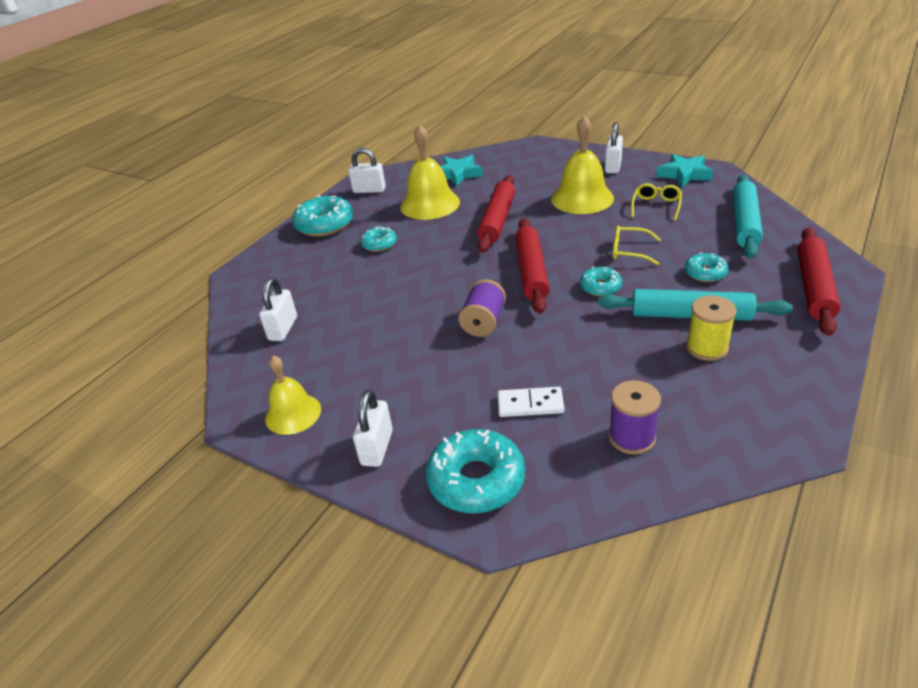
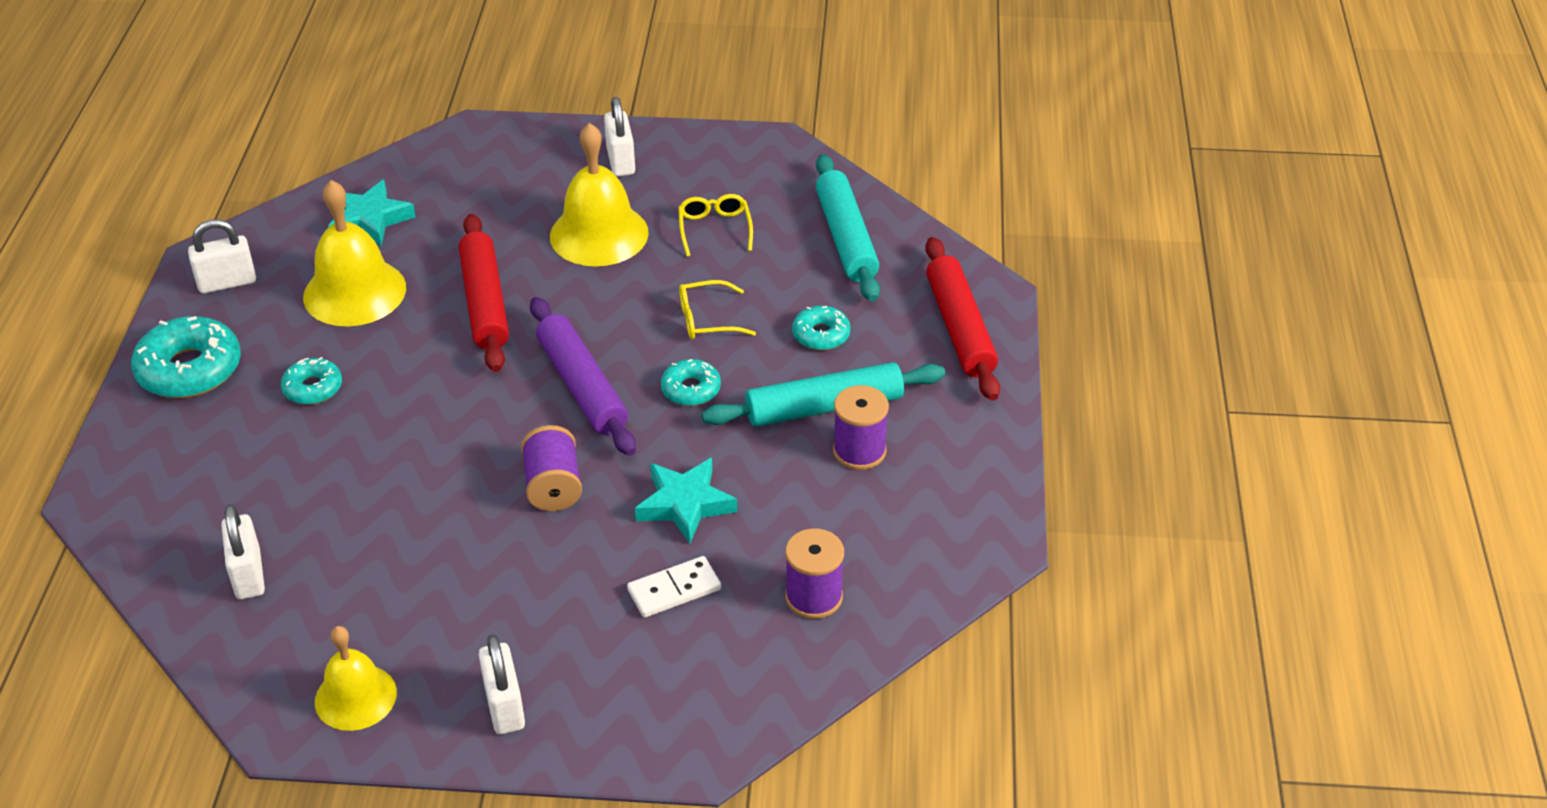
camera: 30 degrees left, 5 degrees up
(476, 480) = (654, 706): turquoise donut -> none
(531, 272) = (582, 386): red rolling pin -> purple rolling pin
(684, 174) = (734, 159): turquoise star -> turquoise star (685, 504)
(707, 348) = (859, 451): yellow spool -> purple spool

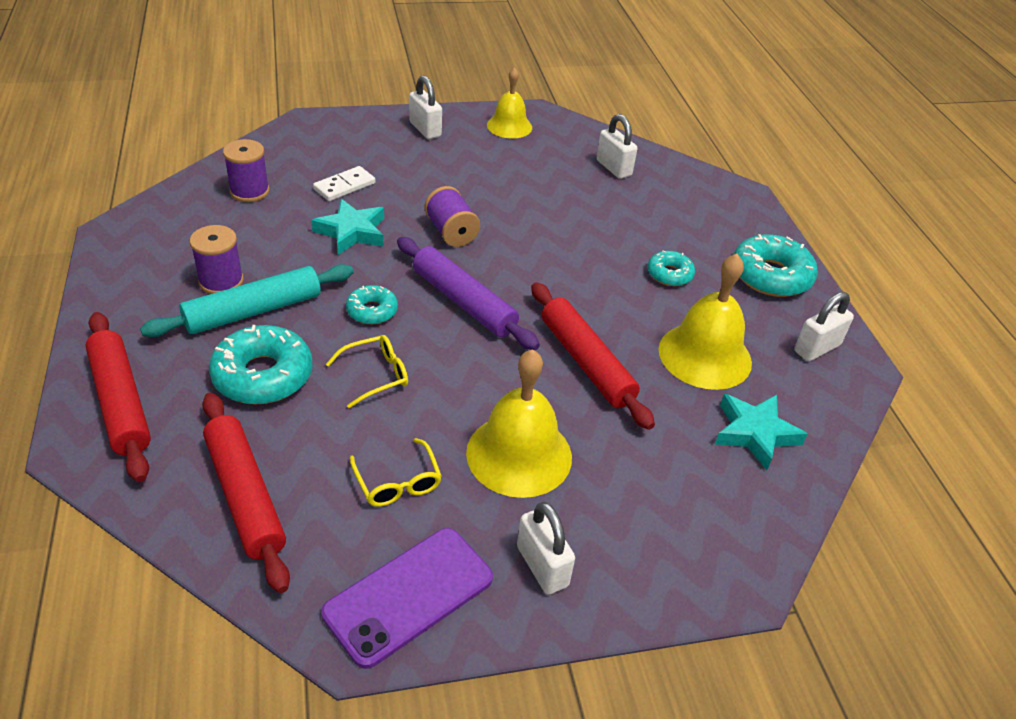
camera: 160 degrees right, 0 degrees up
(729, 160) = (409, 596): none -> purple phone
(821, 335) = (263, 375): turquoise donut -> turquoise donut, size x1.78
(846, 238) = (245, 496): turquoise rolling pin -> red rolling pin

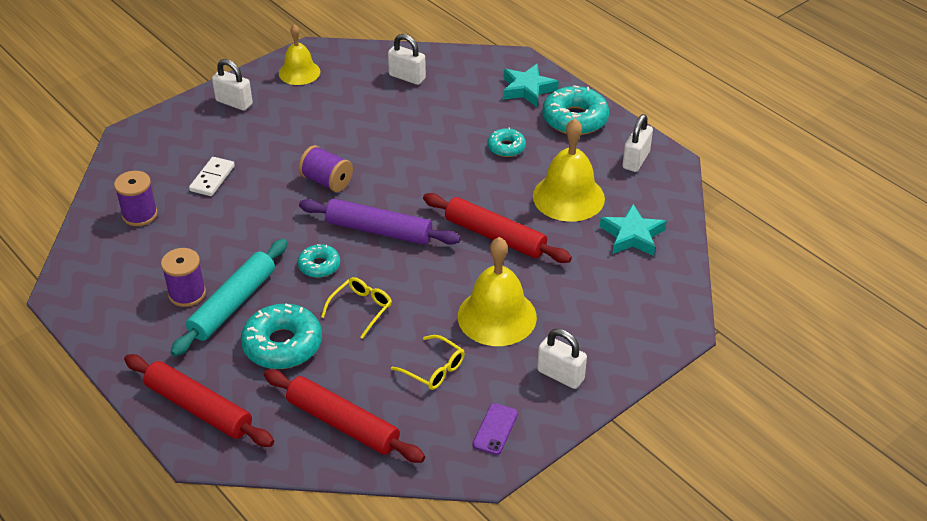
camera: 25 degrees left, 0 degrees up
(352, 232) = (251, 213): turquoise star -> turquoise star (527, 89)
(409, 596) = (495, 429): purple phone -> purple phone, size x0.52

